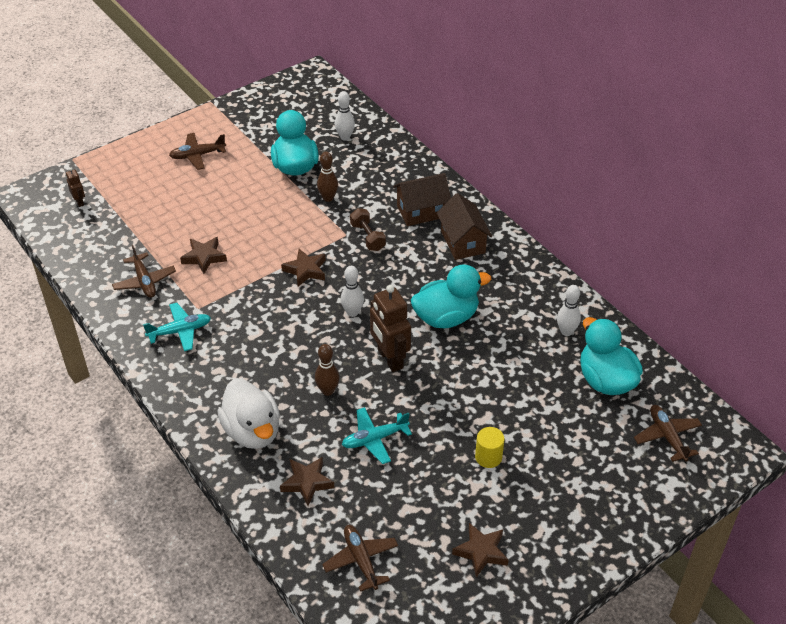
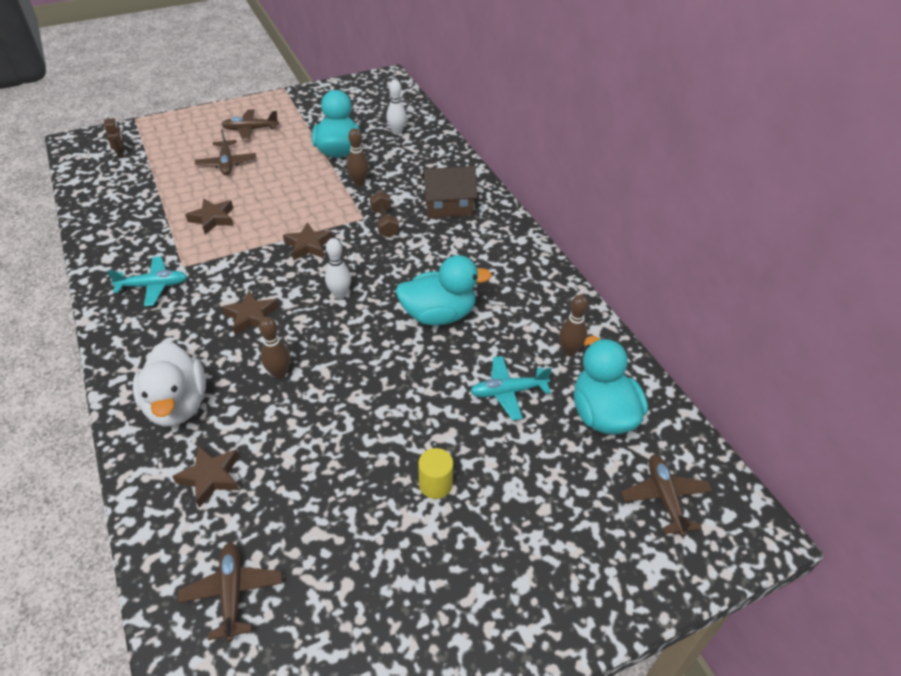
camera: 10 degrees right, 0 degrees up
(144, 281) = (143, 233): brown plane -> brown plane (226, 163)
(374, 439) = (309, 438): turquoise plane -> turquoise plane (508, 392)
(390, 359) = (361, 349): brown robot -> none
(463, 242) = (482, 241): brown house -> none
(481, 552) = (386, 611): brown star -> brown star (251, 316)
(566, 331) = (569, 351): white bowling pin -> brown bowling pin

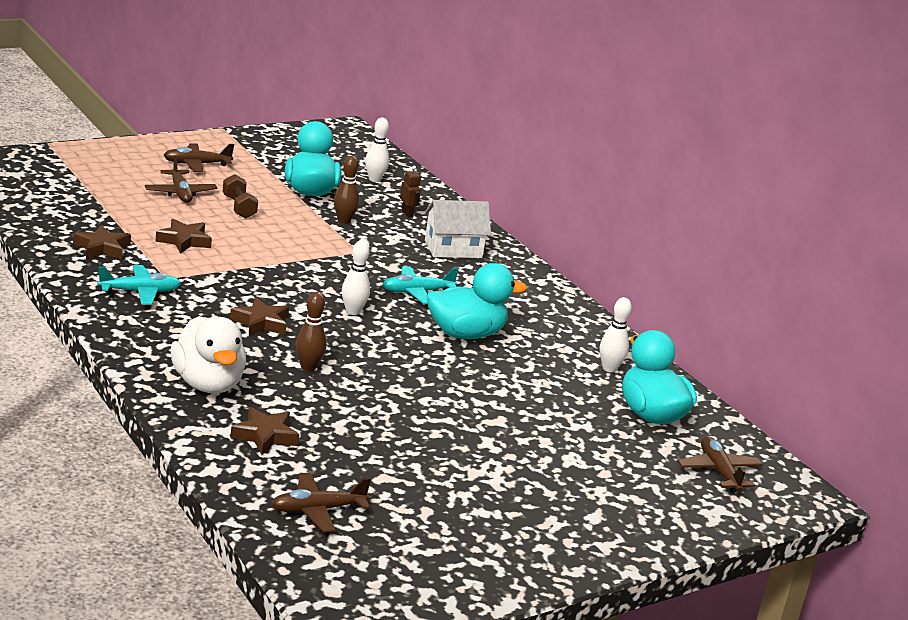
camera: 10 degrees left, 20 degrees down
(121, 154) = (47, 175): brown robot -> brown robot (407, 213)
(232, 593) = (317, 510): brown plane -> brown plane turned 90 degrees counterclockwise
(308, 245) = (304, 270): brown star -> brown star (102, 248)
(384, 223) = (384, 257): brown dumbbell -> brown dumbbell (239, 207)
(435, 484) = (494, 452): yellow cylinder -> none
(448, 207) = (453, 249): brown house -> white house
(508, 392) = (552, 394): turquoise plane -> turquoise plane (417, 292)
(569, 351) = (609, 368): brown bowling pin -> white bowling pin

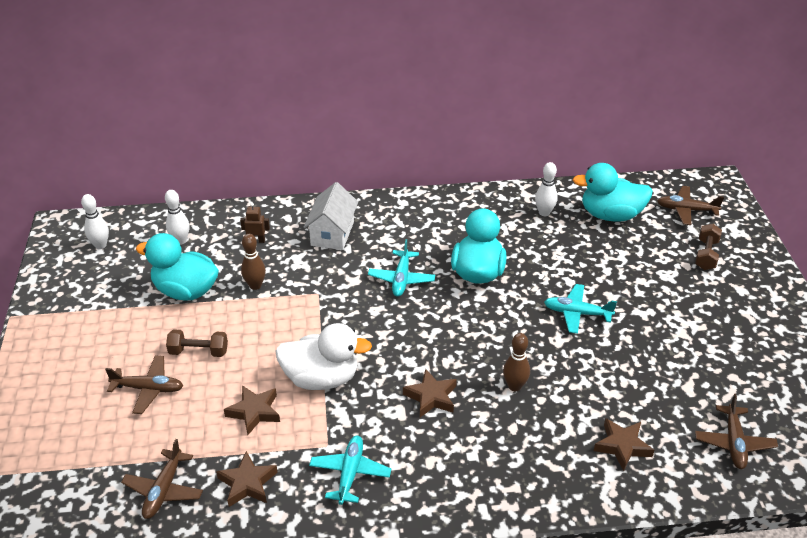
camera: 60 degrees left, 15 degrees up
(197, 164) = (87, 359): brown plane -> brown plane (164, 490)
(208, 384) = (533, 464): white duck -> white duck (321, 378)
(353, 311) = (425, 329): white bowling pin -> white bowling pin (100, 245)
(450, 399) = (577, 313): none -> turquoise plane
(639, 488) = (706, 255): none -> brown dumbbell

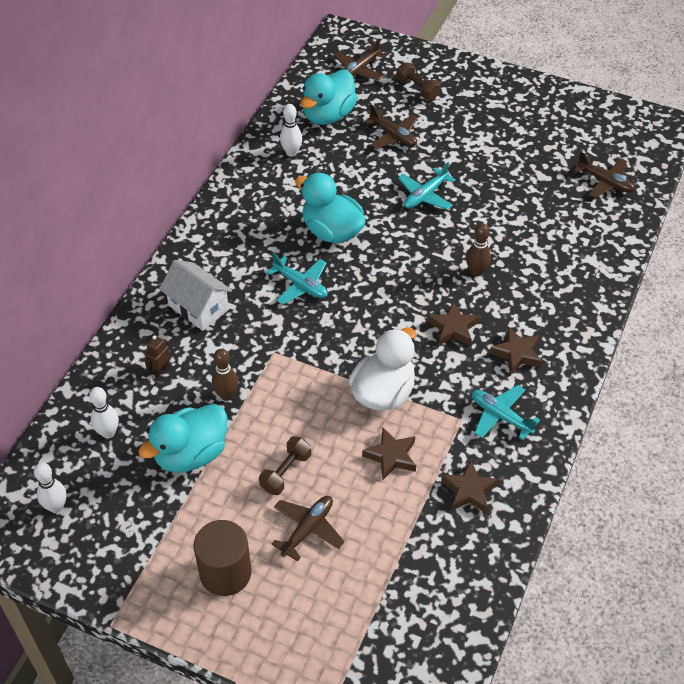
camera: 60 degrees left, 10 degrees up
(83, 357) = (225, 573): none -> brown cylinder
(164, 490) = (440, 555): brown plane -> brown plane (393, 135)
(622, 446) = (573, 241): brown star -> brown star (517, 354)

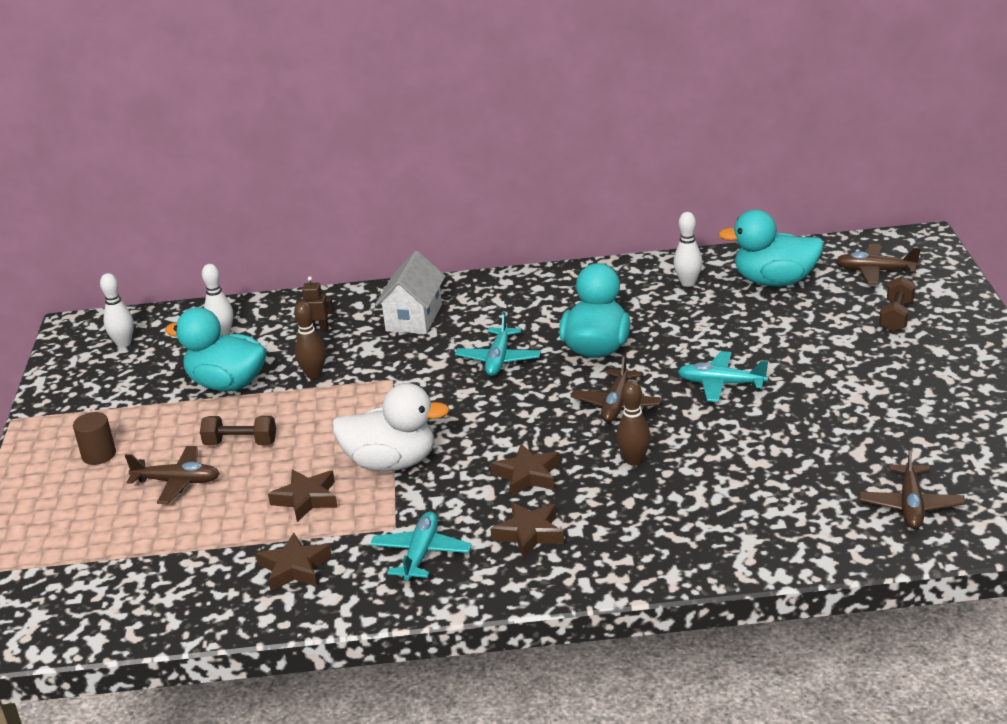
camera: 65 degrees right, 20 degrees down
(225, 573) = (99, 455): brown cylinder -> brown cylinder, size x0.60
(393, 135) = (795, 330): brown plane -> brown plane (616, 404)

